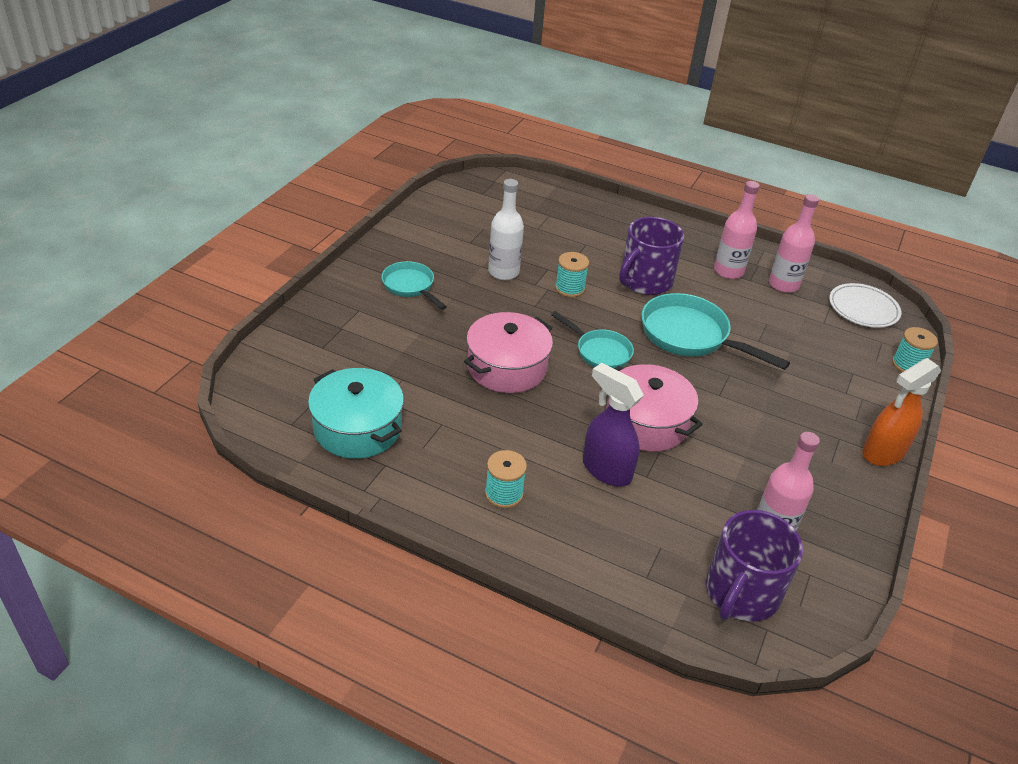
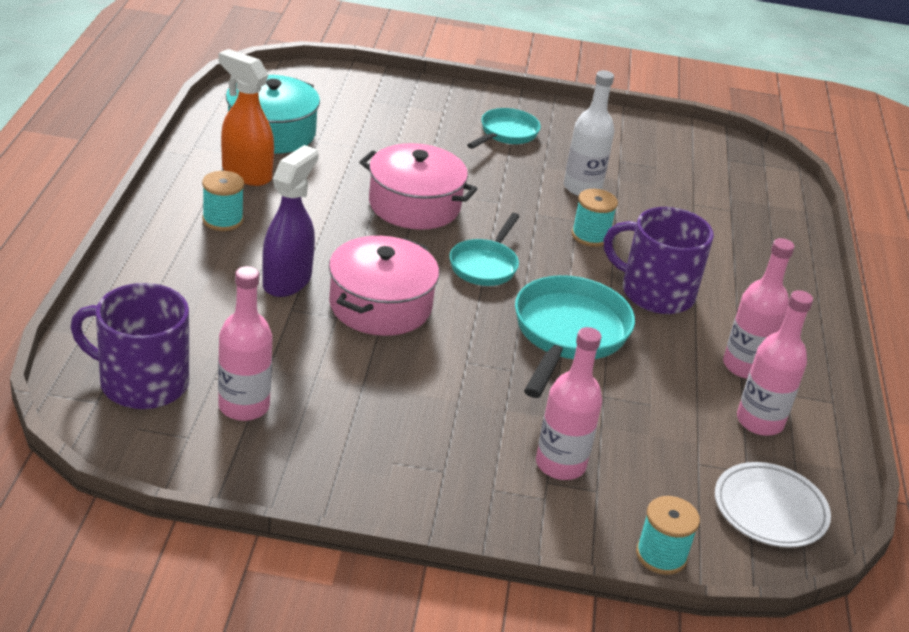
camera: 70 degrees right, 5 degrees down
(829, 381) = (560, 464): none -> pink bottle
(883, 453) = (437, 514): orange spray bottle -> orange spray bottle (246, 173)

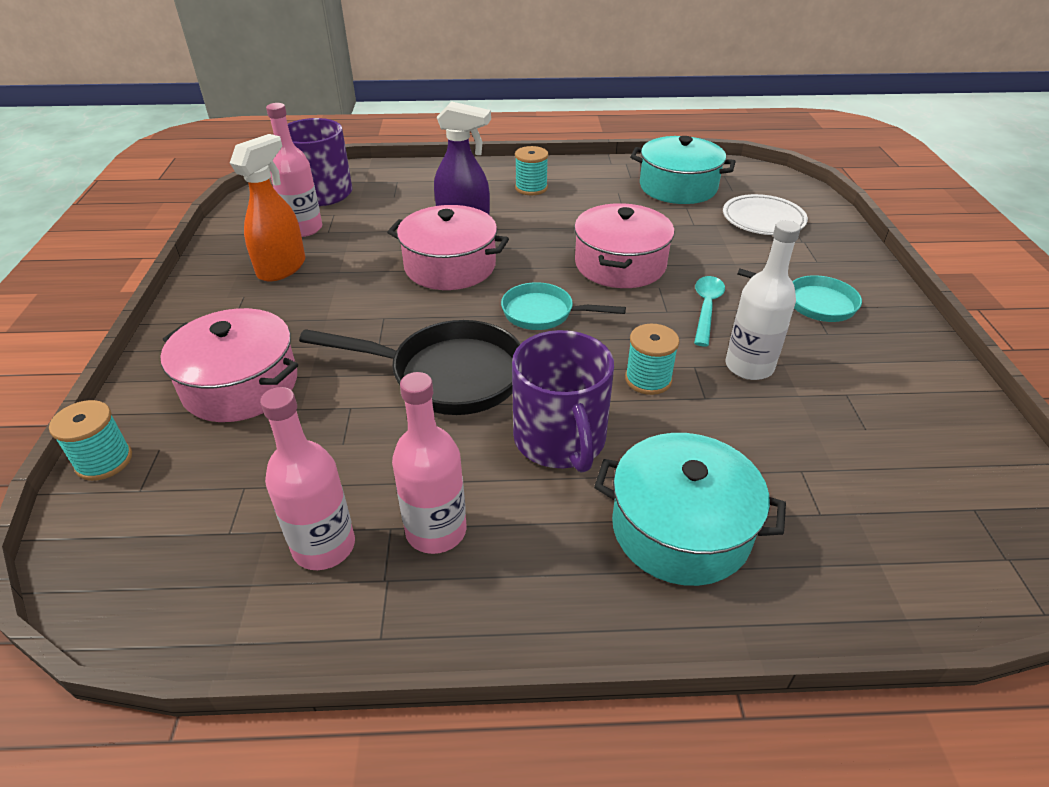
camera: 85 degrees right, 5 degrees up
(246, 173) = (604, 187): orange spray bottle -> orange spray bottle (282, 268)
(500, 182) = (706, 308): none -> turquoise spoon
(560, 464) = (240, 385): pink bottle -> pink pot
(568, 334) = (448, 375): turquoise pan -> black pan
(655, 292) = (560, 439): purple mug -> purple mug turned 150 degrees clockwise
(742, 264) = (680, 528): none -> turquoise pot
(770, 509) = (161, 555): white plate -> white plate (763, 219)

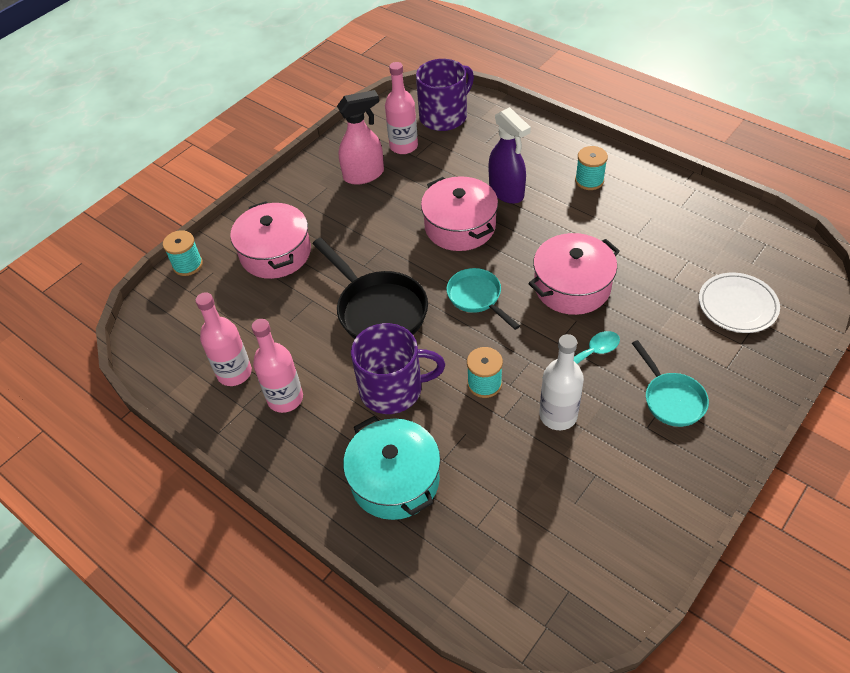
camera: 45 degrees right, 10 degrees up
(282, 268) = (364, 175): orange spray bottle -> pink spray bottle
(560, 439) = (393, 389): purple mug -> purple mug turned 120 degrees counterclockwise
(678, 187) = (708, 236): turquoise pot -> none

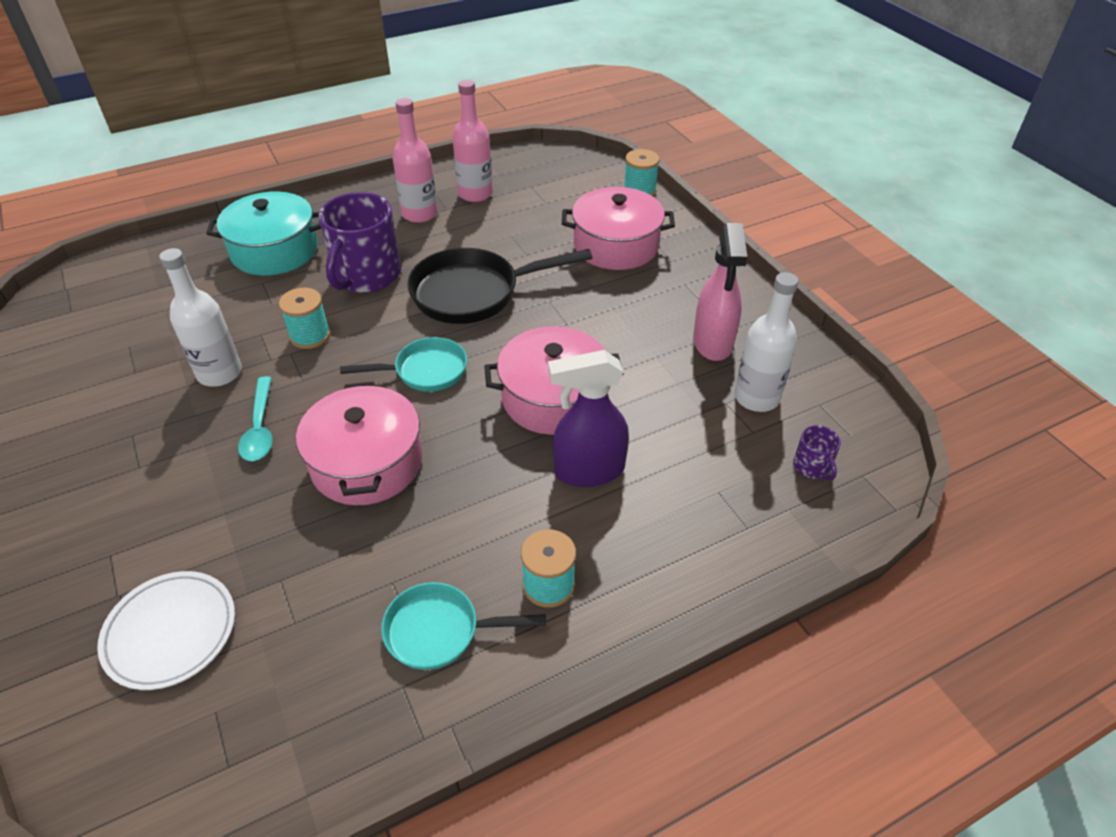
camera: 110 degrees right, 5 degrees down
(403, 146) = (756, 397): pink bottle -> white bottle
(444, 116) = (812, 466): purple mug -> purple mug, size x0.44
(671, 399) = (135, 474): turquoise pan -> turquoise pan (440, 631)

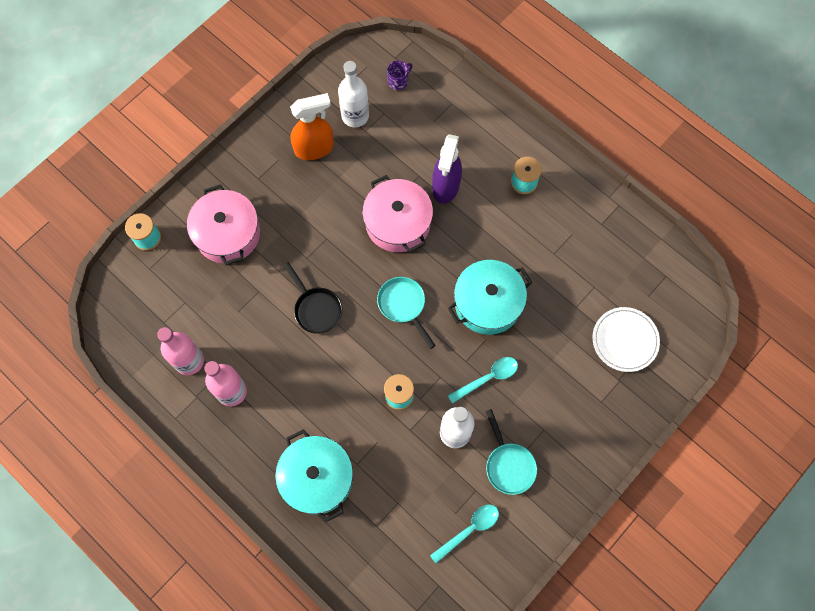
camera: 110 degrees left, 25 degrees up
(98, 353) = (469, 530): none -> turquoise spoon
(366, 275) = (322, 392): purple mug -> none
(367, 463) = (488, 303): pink pot -> turquoise pot
(440, 631) = (569, 220): turquoise pan -> turquoise pan (508, 465)
(474, 293) = (316, 309): black pan -> black pan, size x0.61
(588, 471) = (445, 187): purple spray bottle -> purple spray bottle turned 45 degrees clockwise
(713, 343) = (314, 148): pink spray bottle -> orange spray bottle

